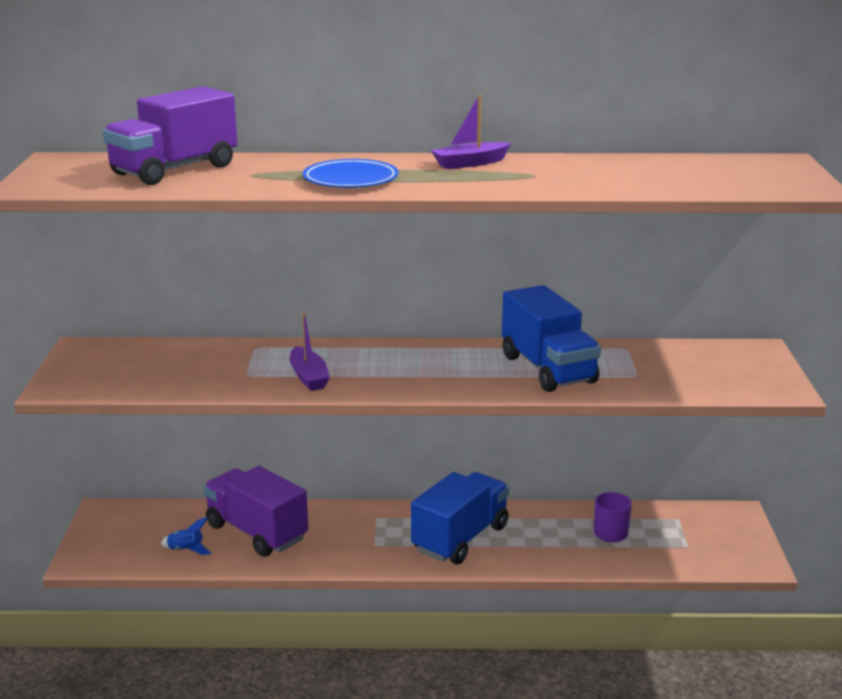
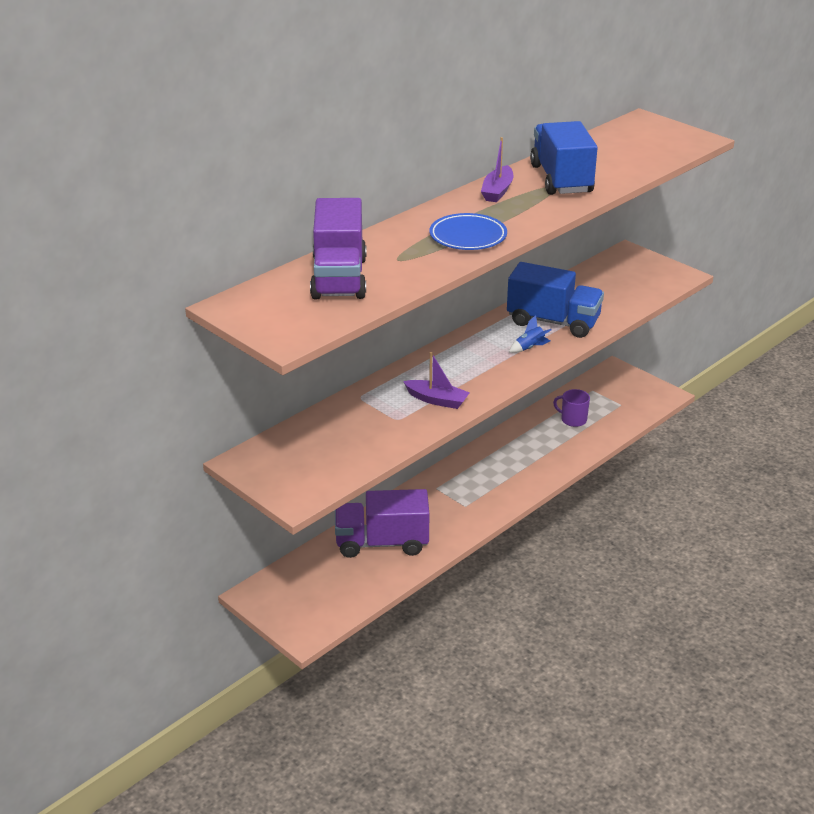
camera: 45 degrees left, 10 degrees up
(186, 550) = (360, 582): blue rocket -> blue rocket (530, 348)
(460, 538) = (504, 471): blue truck -> blue truck (561, 179)

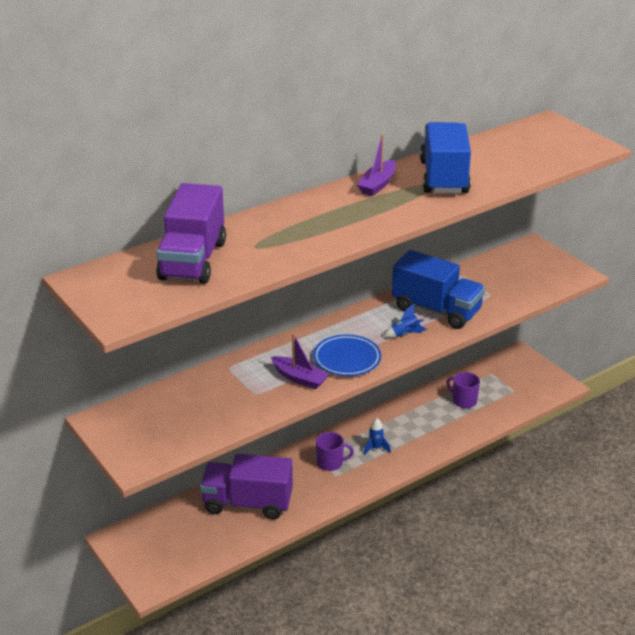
camera: 10 degrees right, 0 degrees up
(455, 494) = (330, 463): none -> purple mug
(468, 236) = (330, 229): blue plate -> blue plate (347, 359)
(498, 475) = (375, 448): none -> blue rocket

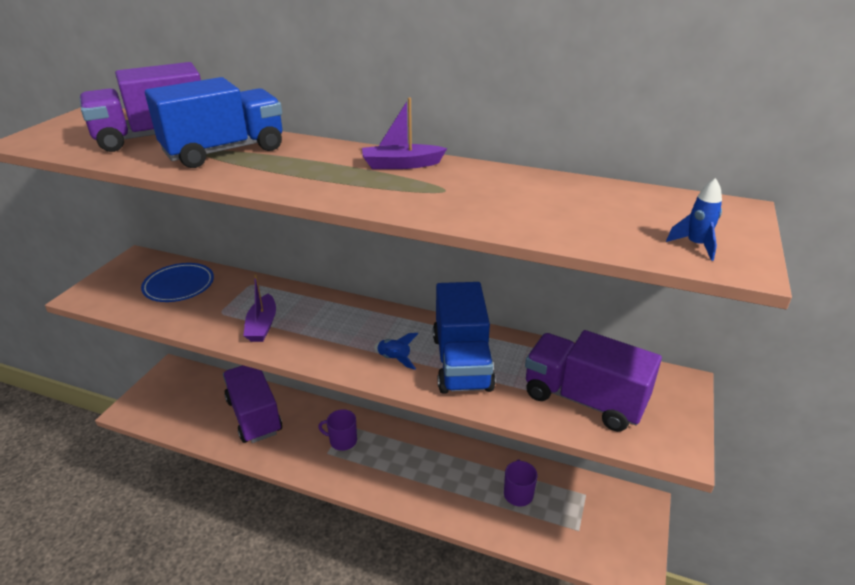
camera: 55 degrees right, 0 degrees up
(330, 463) = (342, 440): purple mug -> purple mug turned 135 degrees clockwise
(347, 359) = (317, 340): blue plate -> blue plate (179, 286)
(375, 448) = (386, 461): blue rocket -> blue rocket (696, 245)
(443, 177) = (470, 191): blue truck -> blue truck (225, 151)
(514, 283) = (584, 399): none -> purple truck

